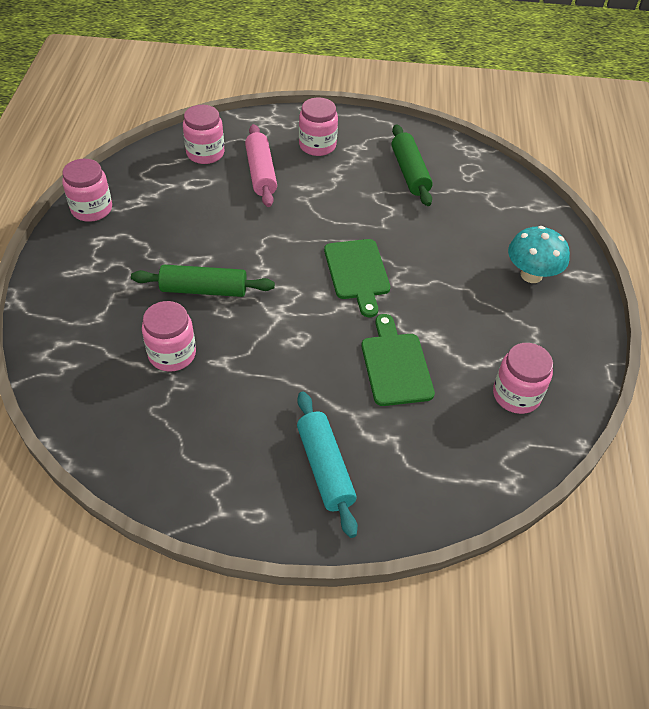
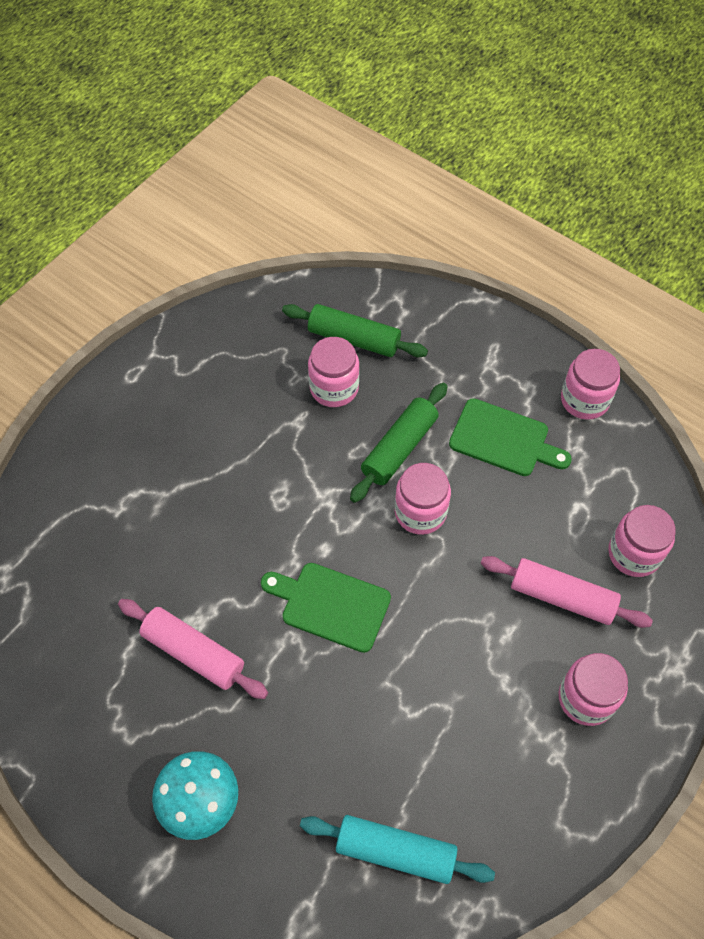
camera: 125 degrees right, 10 degrees up
(325, 468) = (133, 442): turquoise rolling pin -> turquoise rolling pin (395, 851)
(395, 365) = (189, 563): green cutting board -> green cutting board (504, 439)
(410, 173) = (466, 786): green rolling pin -> green rolling pin (354, 339)
(453, 326) = (193, 653): none -> pink rolling pin
(516, 395) = (74, 651): pink jar -> pink jar (420, 512)

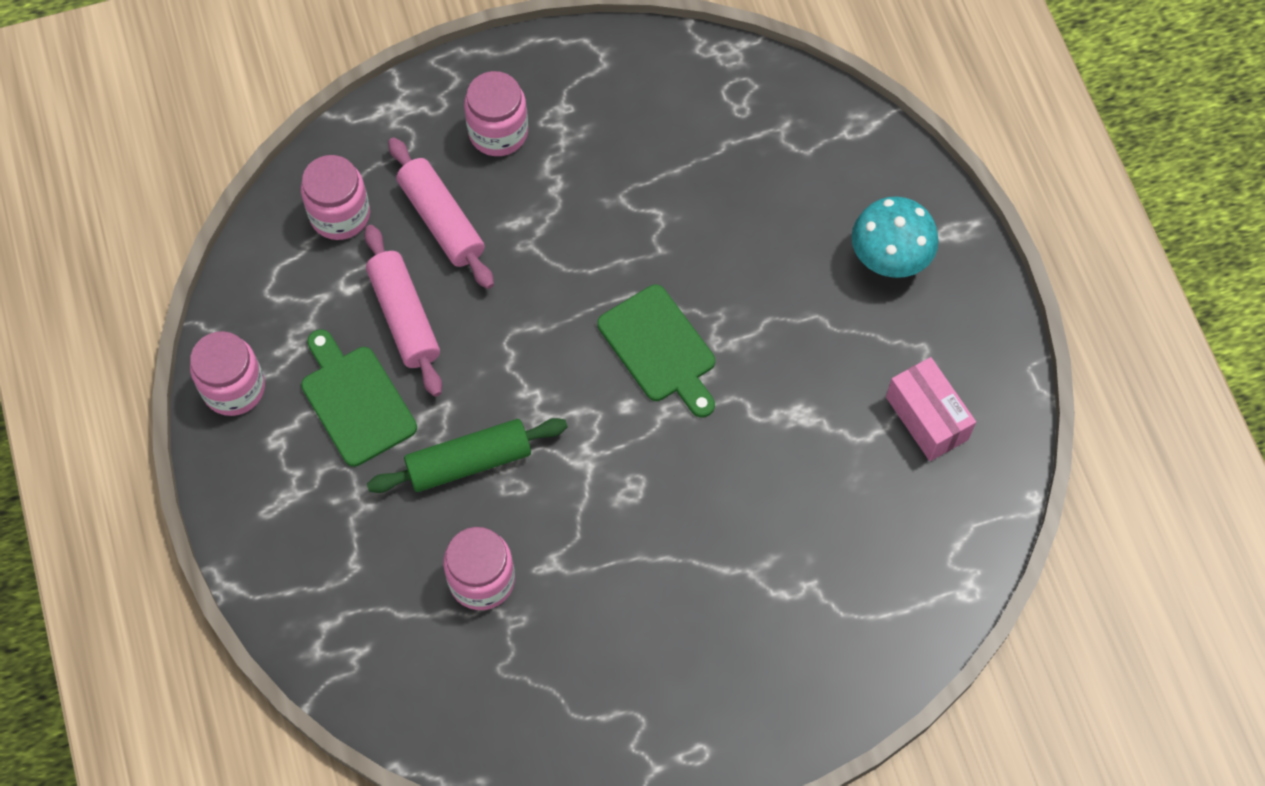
camera: 145 degrees left, 5 degrees up
(97, 681) = (926, 418): none -> pink box
(193, 653) = (819, 387): pink rolling pin -> pink rolling pin (404, 317)
(354, 339) = (411, 629): green rolling pin -> none
(395, 851) = (750, 125): turquoise rolling pin -> none
(420, 512) = (503, 381): pink jar -> none

